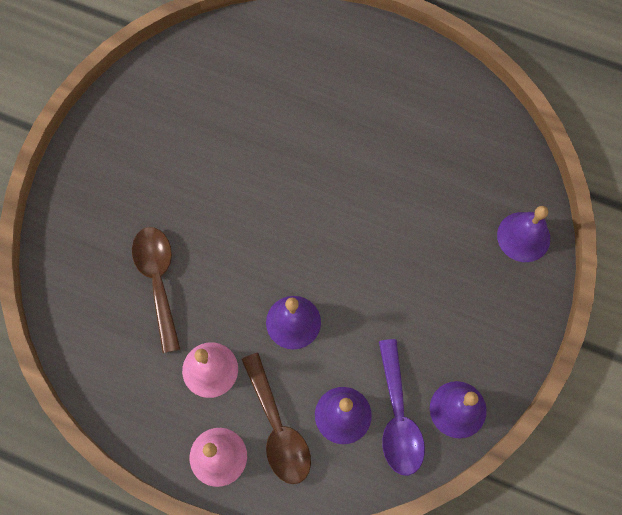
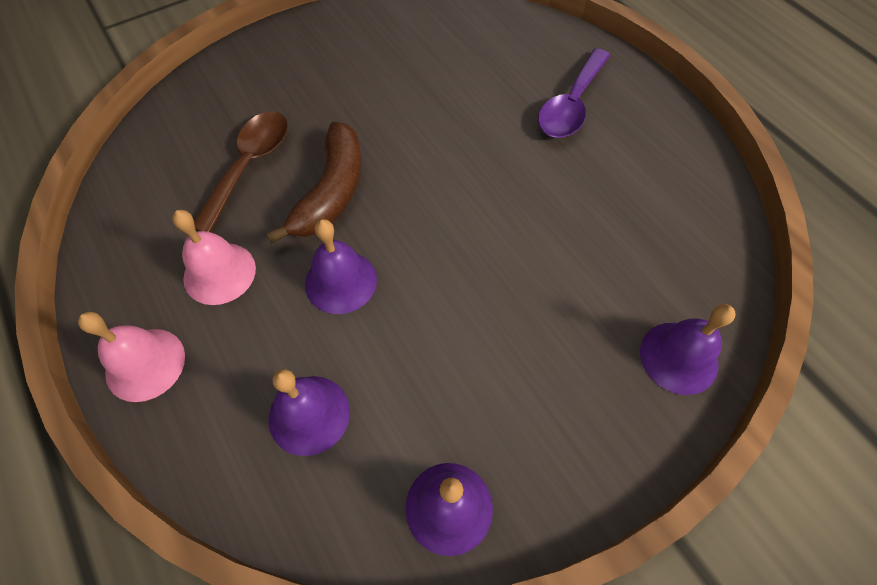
camera: 35 degrees right, 10 degrees down
(233, 263) = (331, 192): none -> brown banana
(278, 428) = (229, 378): brown spoon -> none
(398, 417) = (368, 463): purple spoon -> purple spoon (571, 105)

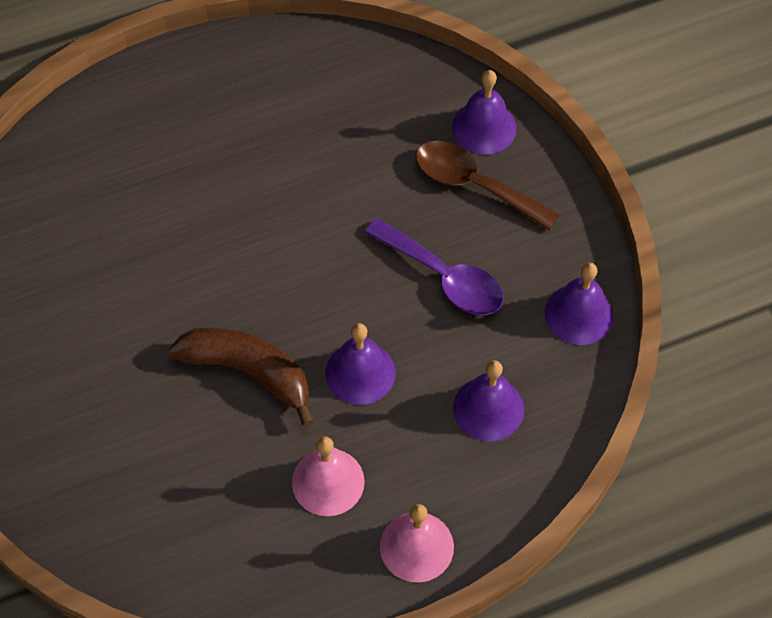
camera: 80 degrees left, 0 degrees up
(249, 166) = (193, 451): brown spoon -> brown spoon (474, 185)
(571, 105) = (187, 132): purple spoon -> purple spoon (443, 277)

